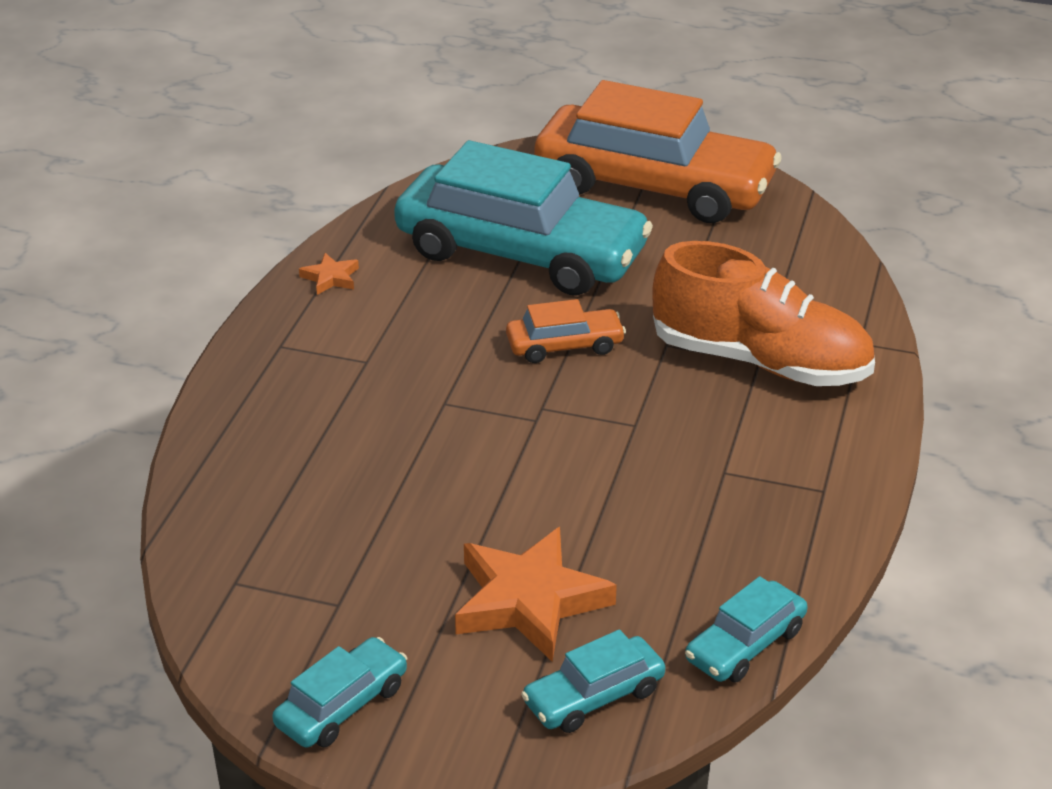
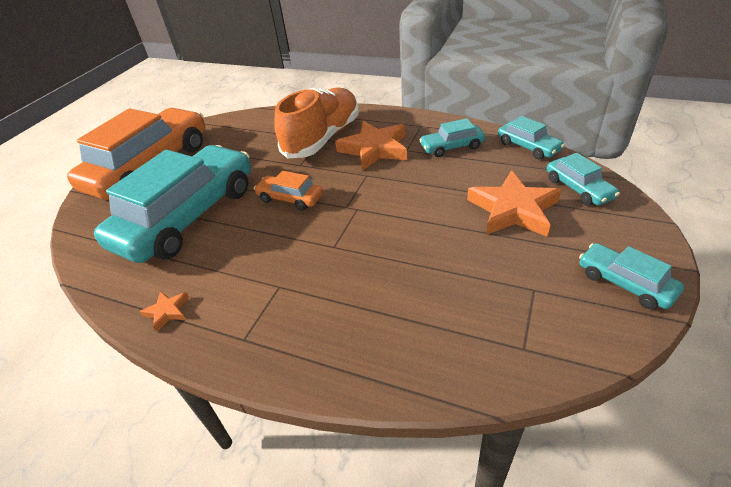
camera: 80 degrees left, 5 degrees up
(564, 346) = (290, 198): orange car -> orange car turned 60 degrees counterclockwise
(723, 430) = (374, 149): none -> orange star
(738, 533) = (452, 147): none -> turquoise car

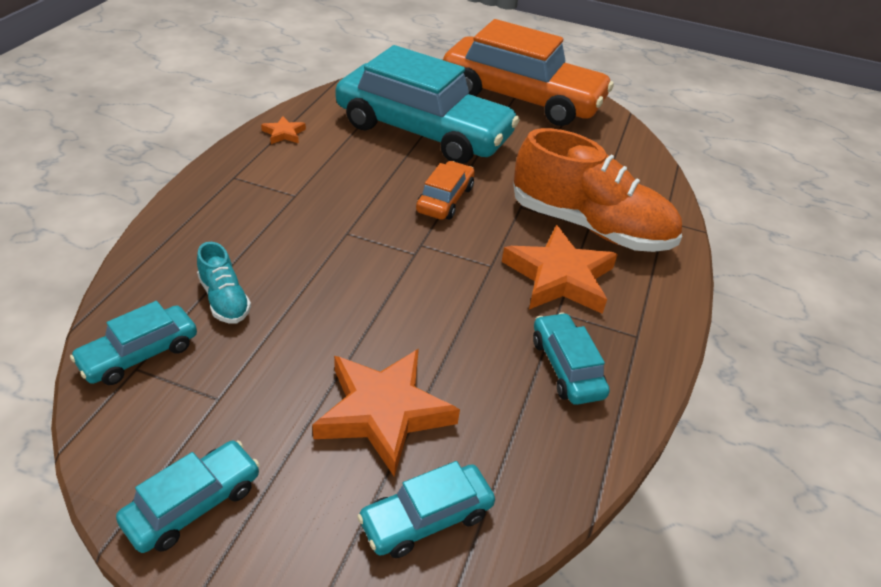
camera: 80 degrees right, 0 degrees up
(429, 307) = (224, 299): none -> turquoise shoe
(528, 147) = (567, 476): turquoise car -> turquoise car (139, 354)

